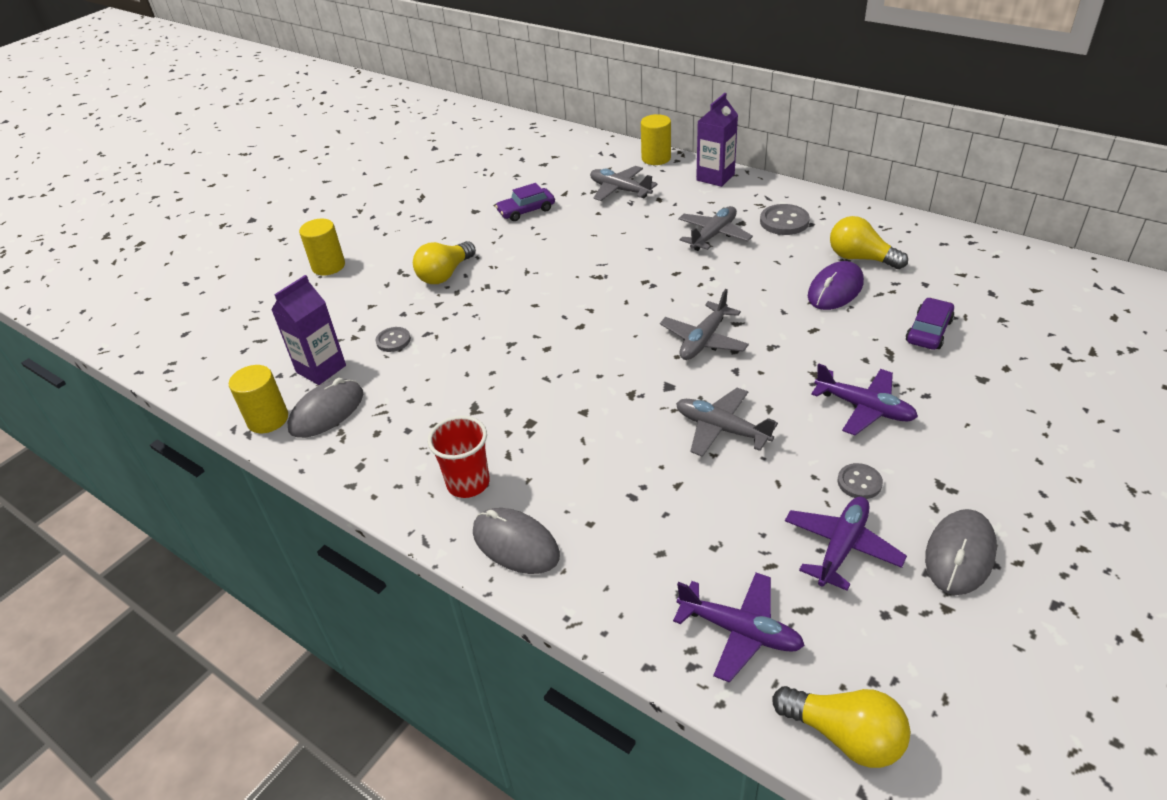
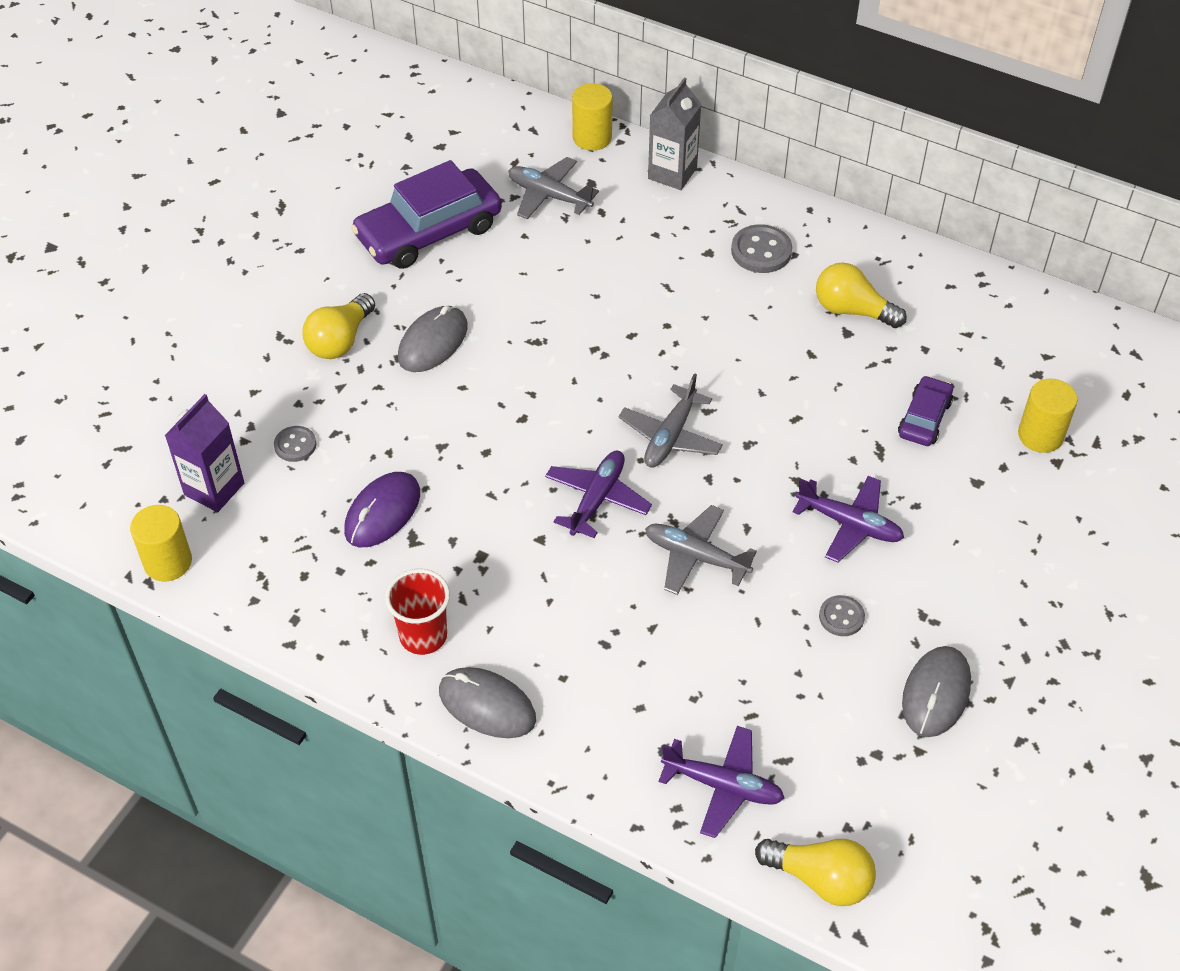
camera: 10 degrees left, 10 degrees up
(327, 411) = (237, 549): grey mouse -> grey mouse (433, 342)
(328, 266) = (182, 328): yellow cylinder -> yellow cylinder (1040, 435)
(526, 210) = (429, 231): purple car -> purple car, size x1.93
(713, 235) = (674, 273): grey plane -> none
(715, 177) = (672, 173): purple carton -> grey carton
(835, 289) = (821, 359): purple mouse -> purple mouse (382, 512)
(841, 547) = (822, 691): purple plane -> purple plane (597, 499)

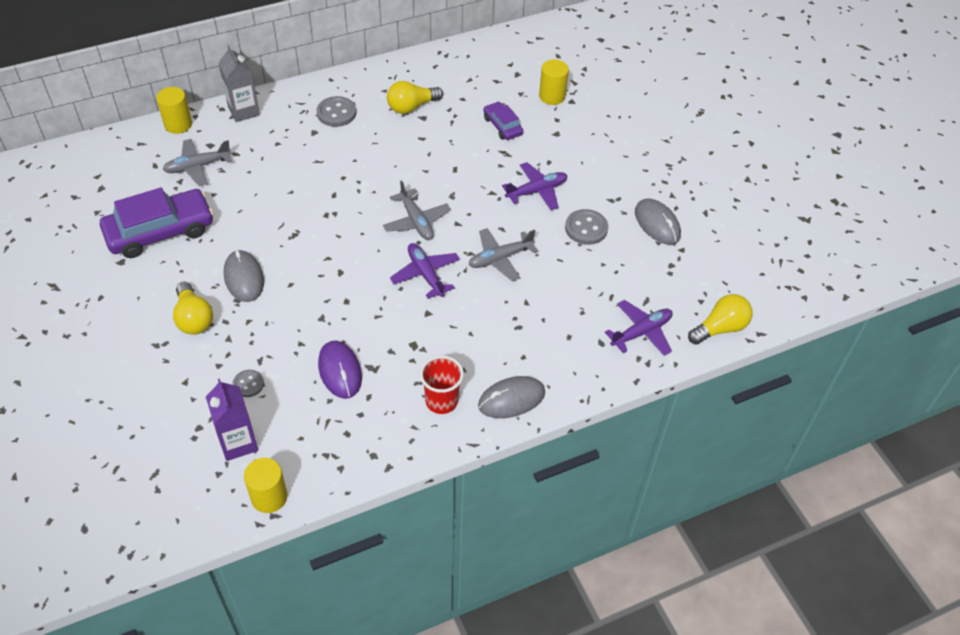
camera: 55 degrees left, 0 degrees up
(429, 231) = (160, 231): purple car -> purple car turned 120 degrees counterclockwise
(841, 617) = (586, 228): grey button -> grey button, size x1.58

